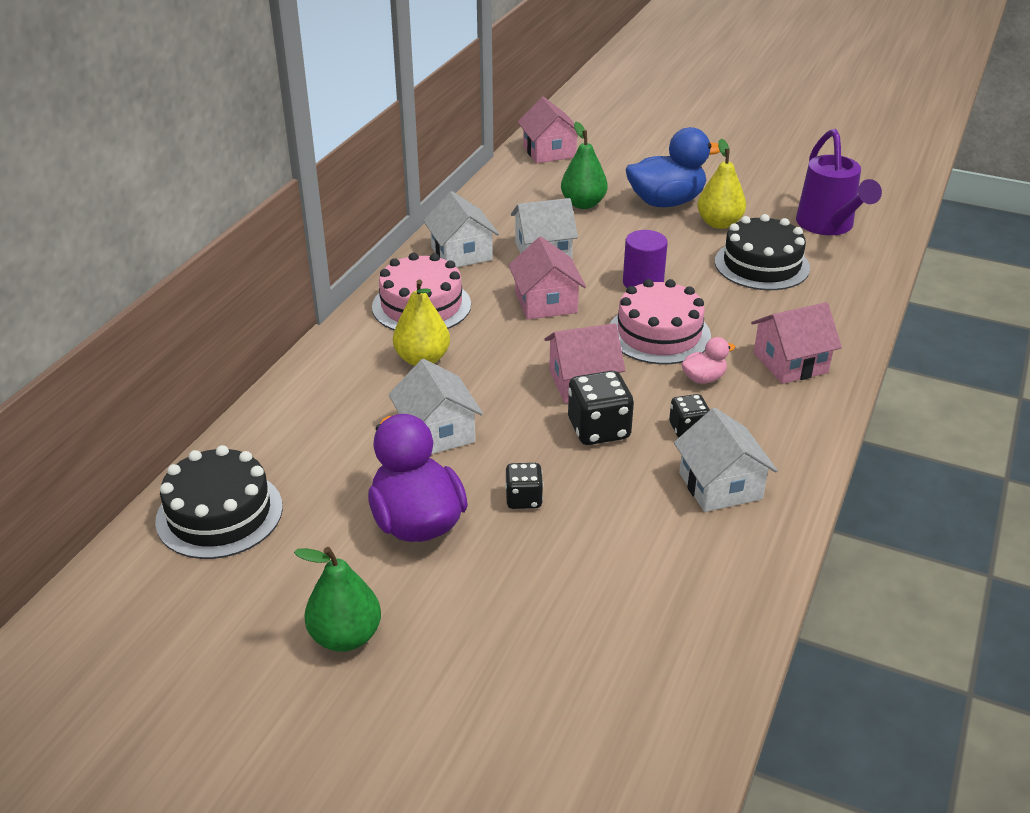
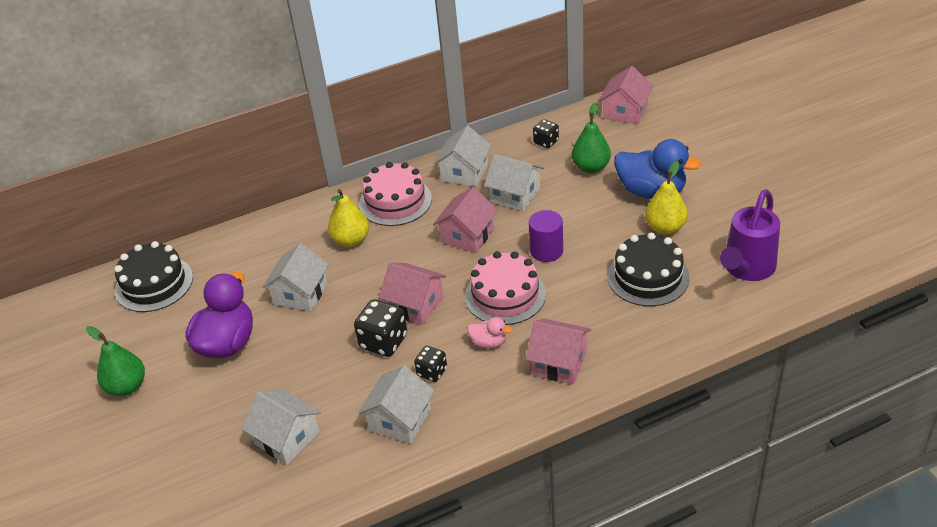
camera: 45 degrees right, 5 degrees up
(523, 499) = (291, 362): black dice -> black dice (546, 142)
(630, 570) = (287, 438): none -> white house

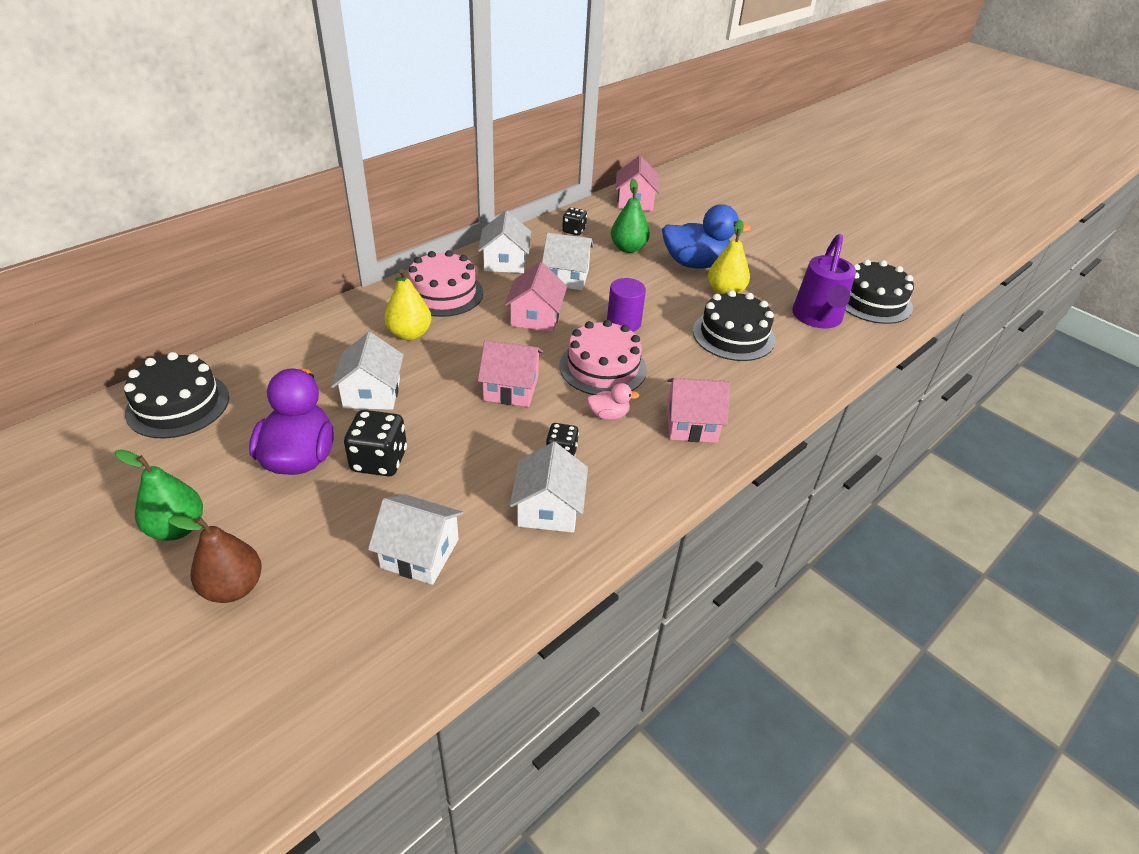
camera: 25 degrees left, 0 degrees up
(151, 439) = (233, 587): none -> brown pear
(383, 342) = (492, 430): black dice -> black dice (379, 460)
(821, 255) = (872, 301): none -> black cake

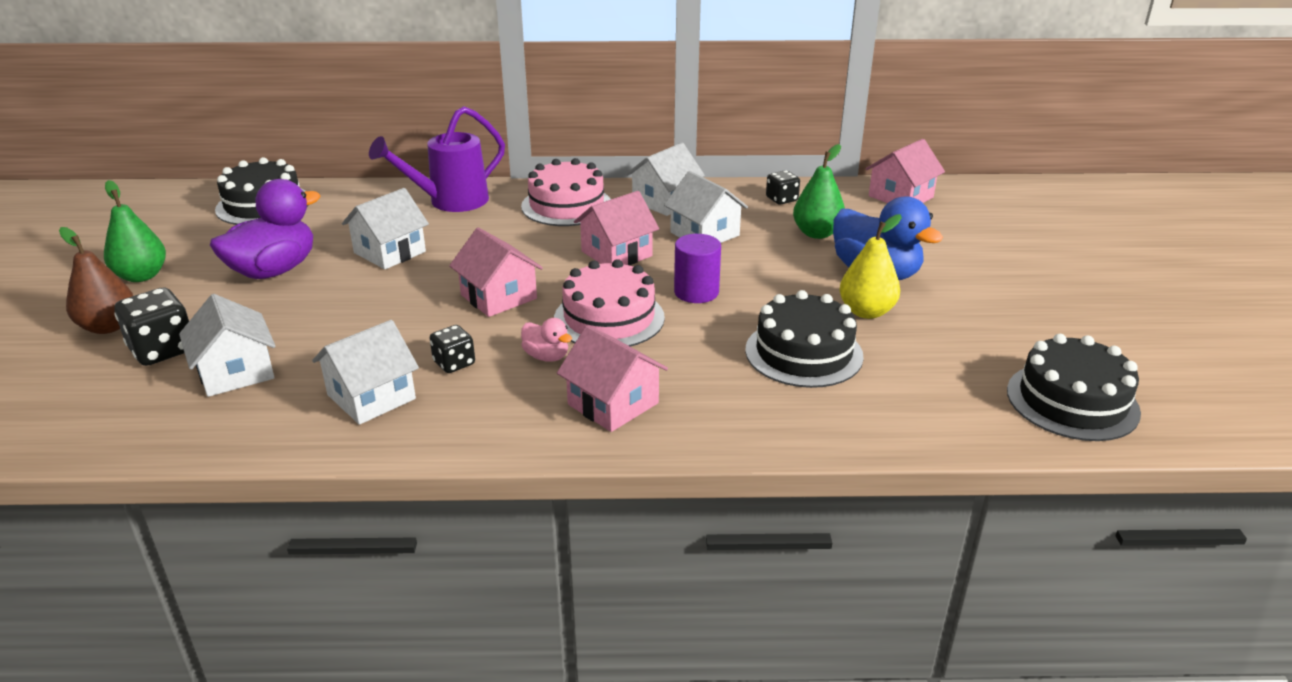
camera: 45 degrees right, 10 degrees down
(379, 460) = (317, 298): black dice -> black dice (163, 350)
(409, 334) = (488, 224): yellow pear -> none
(817, 318) = (949, 384): purple watering can -> purple watering can (451, 202)

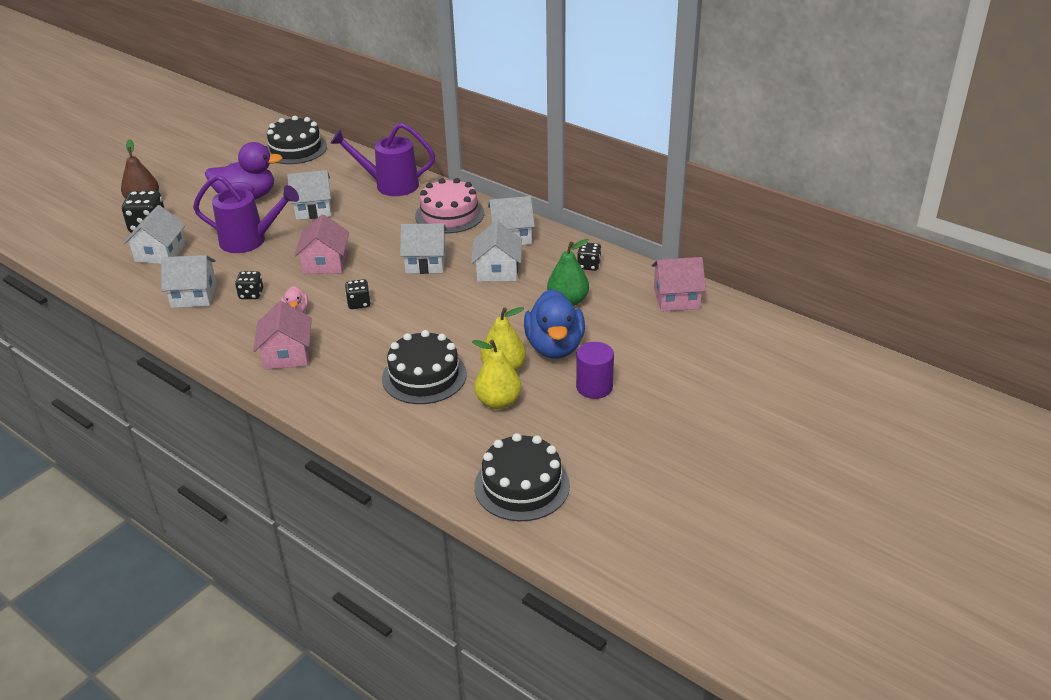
camera: 40 degrees right, 5 degrees up
(142, 276) = (189, 176): green pear -> none
(355, 311) = (249, 241): none -> purple watering can
(609, 318) = (359, 303): pink cake -> black dice
(616, 254) = (426, 262): pink house -> white house
(696, 292) = (429, 309): purple cylinder -> purple cylinder (594, 387)
(915, 341) = (498, 402): none -> yellow pear

